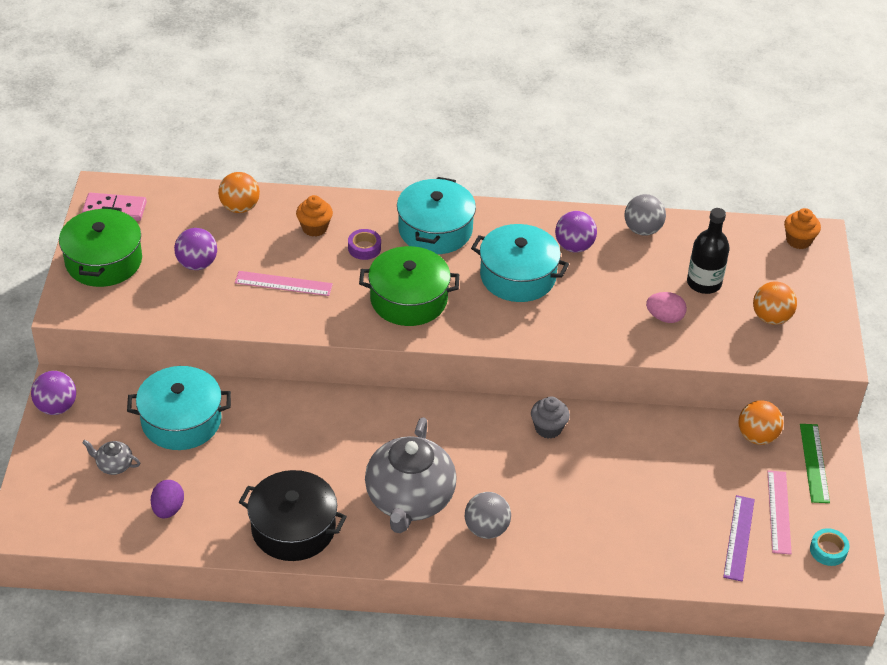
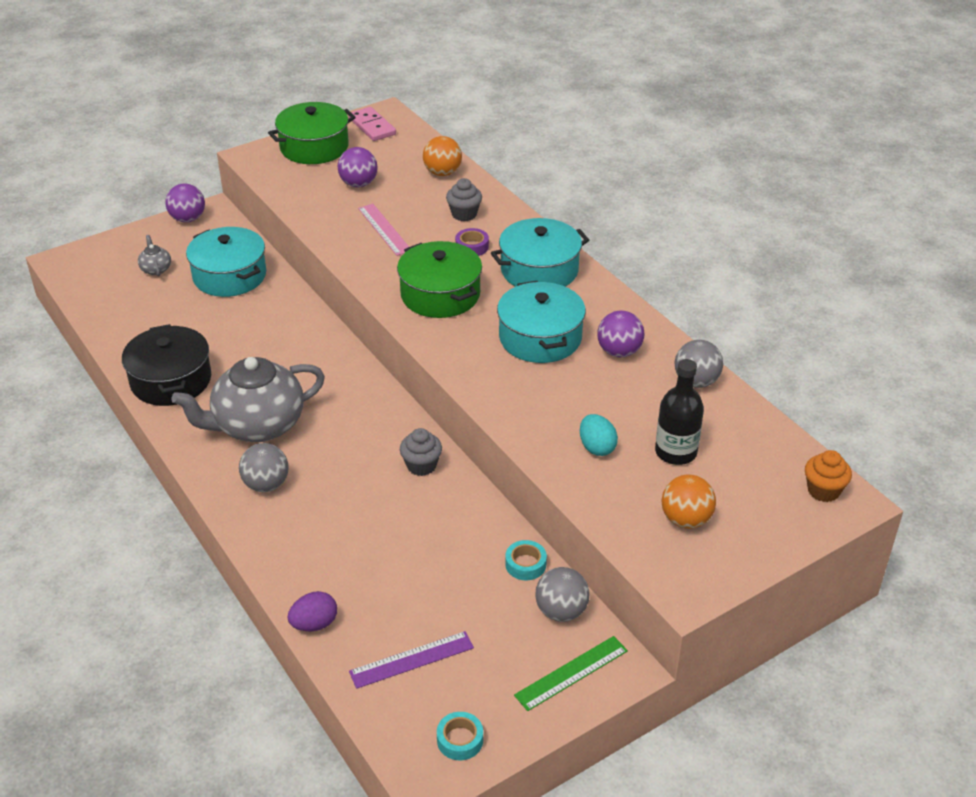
camera: 55 degrees right, 5 degrees down
(168, 509) = (136, 313): purple egg -> purple egg (314, 624)
(314, 228) = (464, 214): orange cupcake -> grey cupcake
(664, 317) = (596, 447): pink egg -> turquoise egg
(699, 429) = (525, 564): none -> turquoise tape
(757, 436) = (561, 611): orange ball -> grey ball
(779, 512) = (476, 675): pink ruler -> none

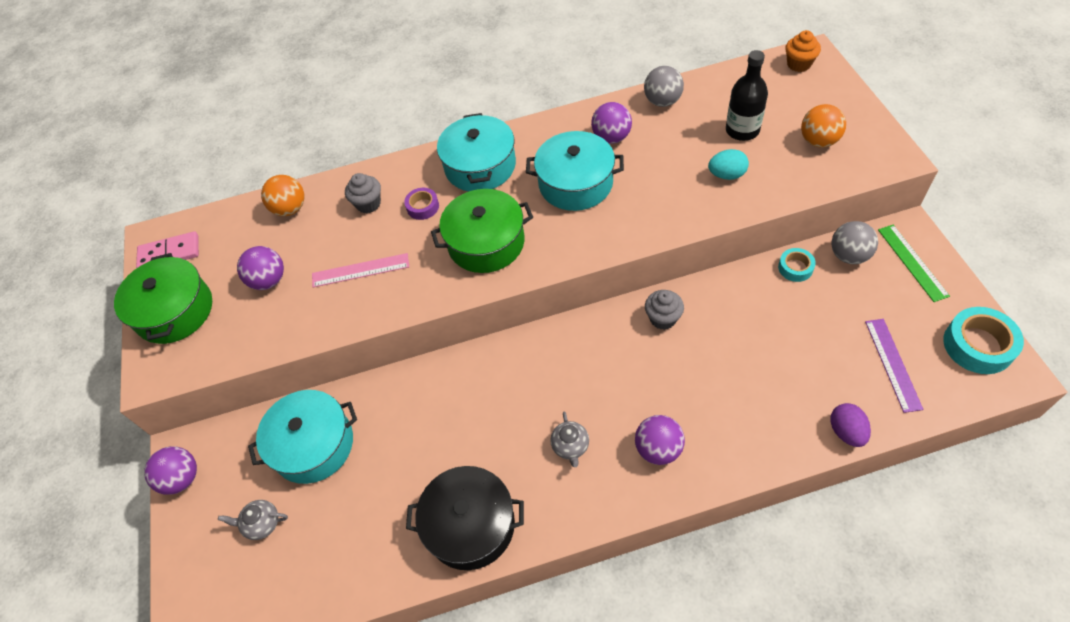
camera: 65 degrees left, 15 degrees up
(257, 426) = (570, 446): grey teapot -> grey teapot, size x0.41
(266, 484) = (658, 449): grey ball -> purple ball
(460, 740) = (978, 345): turquoise tape -> turquoise tape, size x1.76

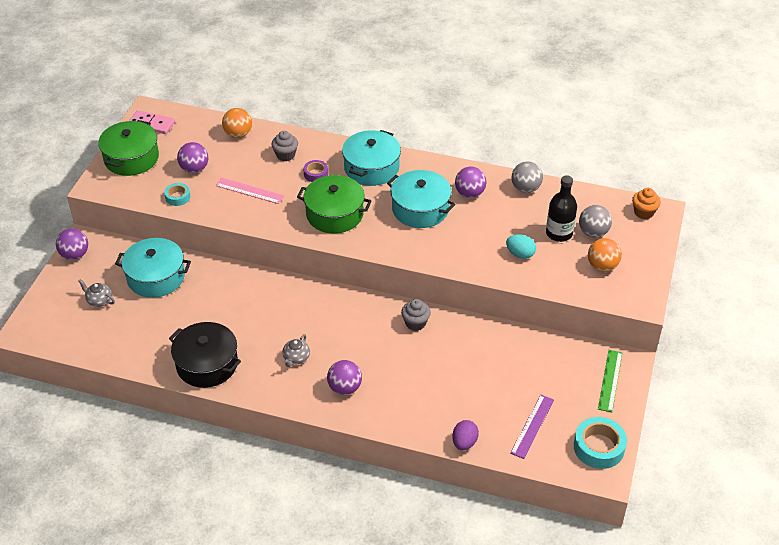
camera: 25 degrees right, 10 degrees down
(795, 268) = (529, 341): turquoise tape -> turquoise tape (177, 197)
(849, 255) = (572, 354): grey ball -> grey ball (593, 232)

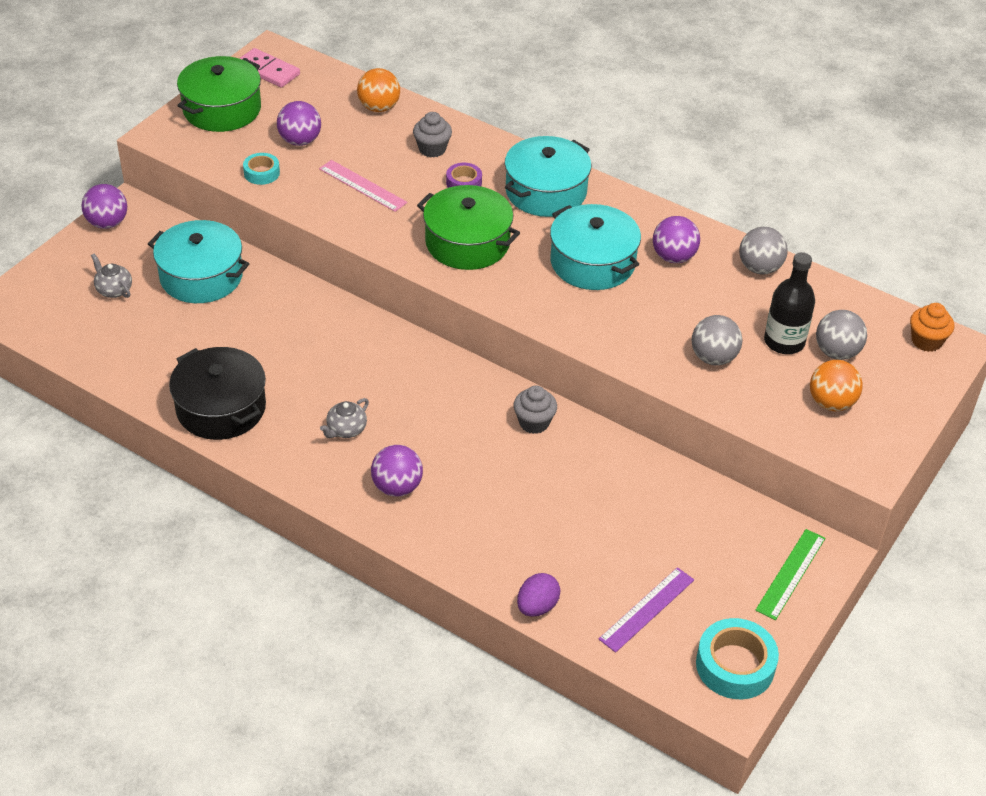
camera: 15 degrees right, 0 degrees up
(520, 254) = (713, 358): turquoise egg -> grey ball

